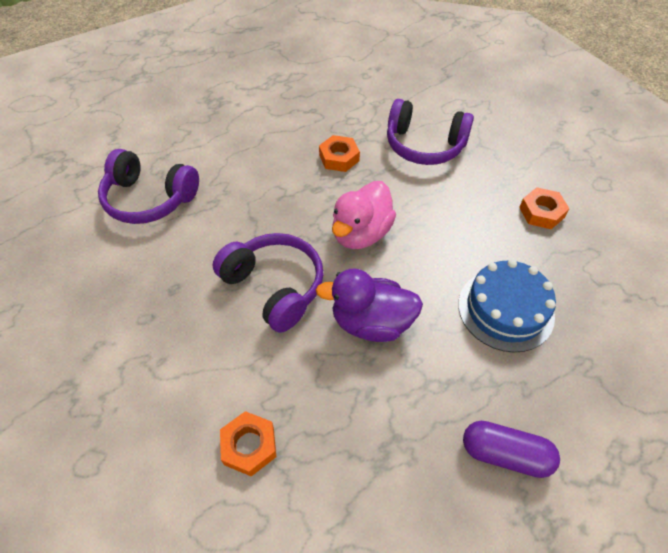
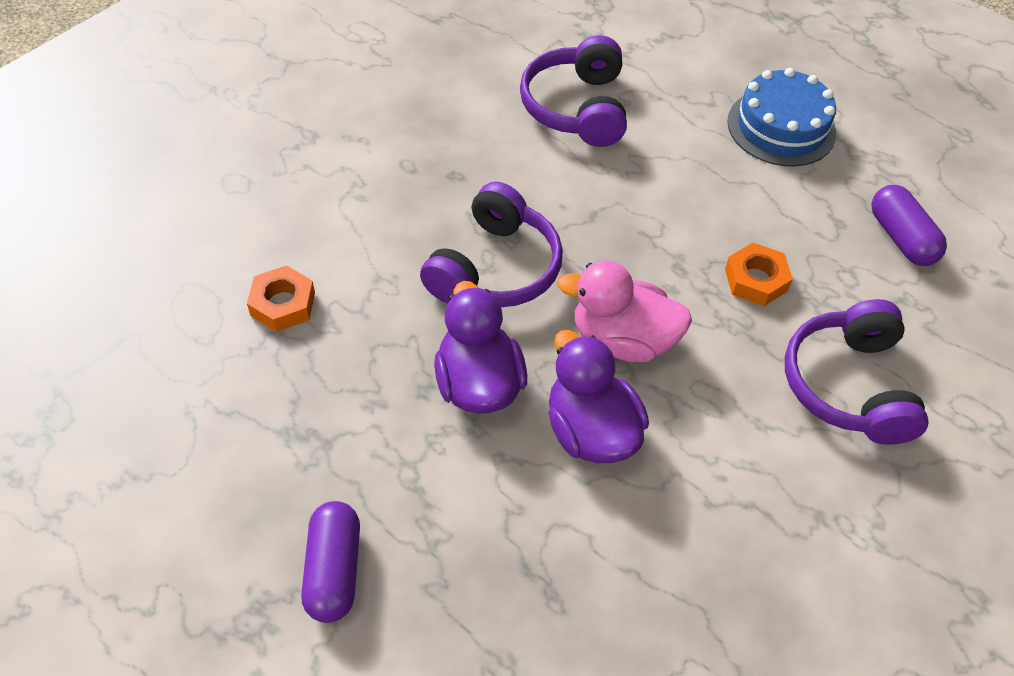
camera: 70 degrees right, 0 degrees up
(333, 91) = (901, 238): none -> purple capsule
(425, 270) = (590, 431): none -> purple duck
(505, 309) = (560, 547): blue cake -> blue cake (781, 127)
(541, 212) = (784, 583): orange nut -> none

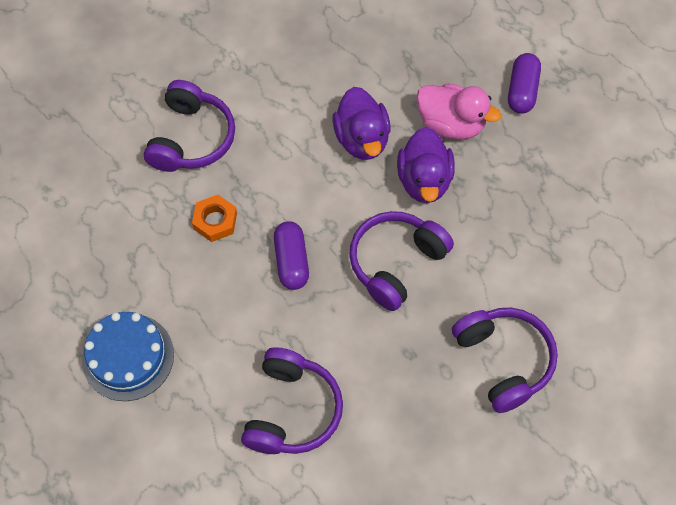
camera: 165 degrees left, 10 degrees up
(283, 304) = (548, 260): orange nut -> none
(337, 185) = (503, 360): none -> purple headphones
(622, 340) = (323, 193): pink duck -> pink duck (451, 124)
(901, 238) = (93, 236): purple capsule -> purple capsule (291, 261)

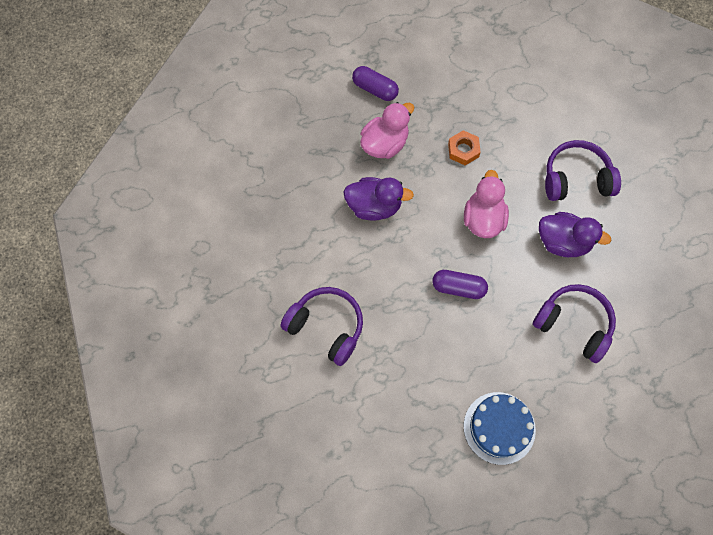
camera: 70 degrees left, 5 degrees up
(215, 221) = (406, 331): orange nut -> orange nut (463, 150)
(396, 263) = (483, 219): purple headphones -> pink duck
(424, 180) = (424, 177): purple duck -> purple duck (563, 242)

